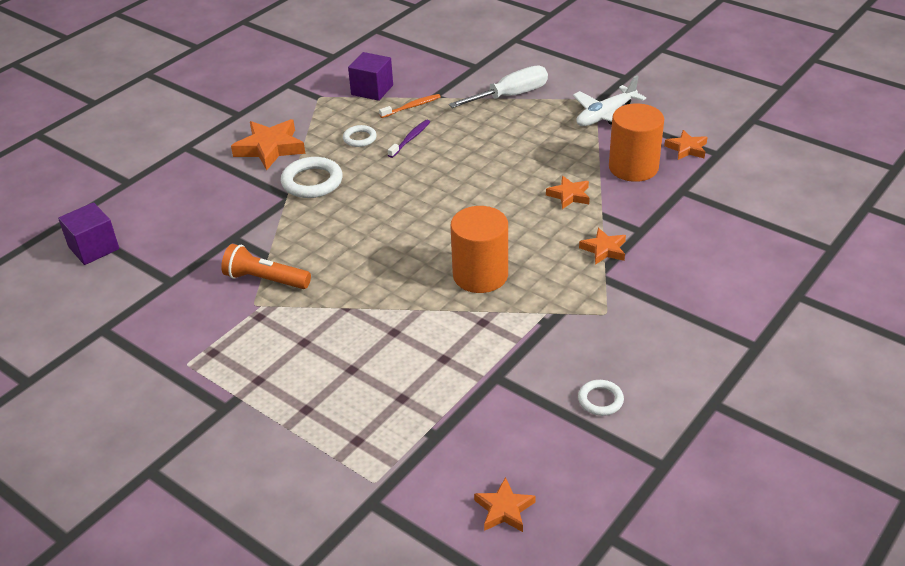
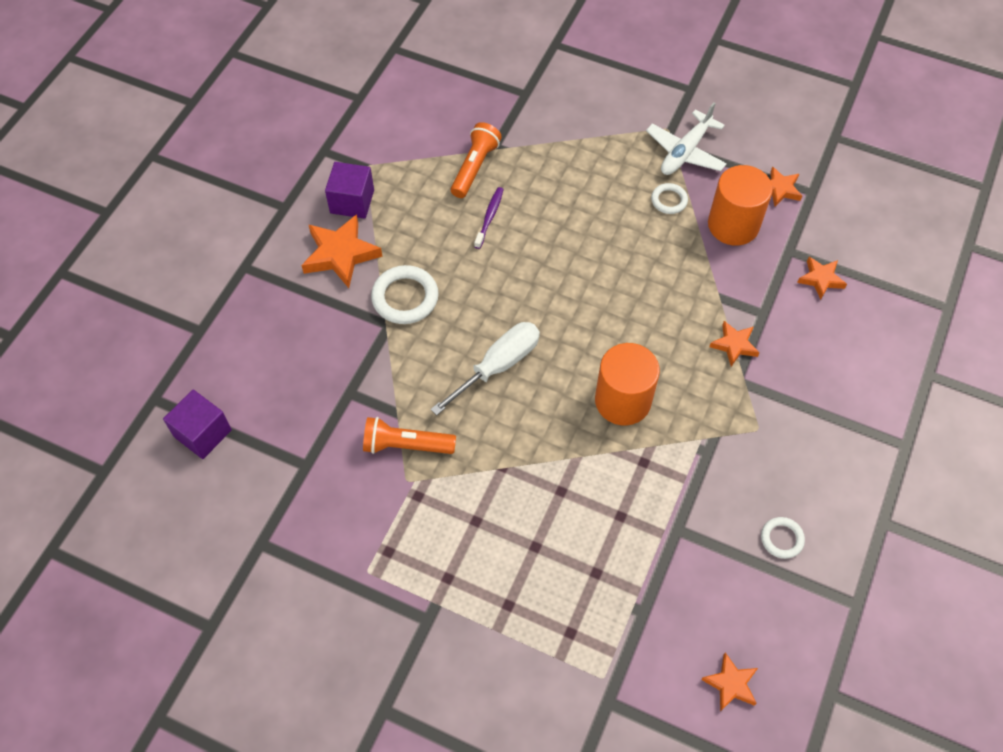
camera: 15 degrees left, 20 degrees up
(360, 138) = (434, 224): white ring -> white ring (669, 200)
(372, 90) = (422, 147): purple cube -> purple cube (352, 201)
(412, 107) = (475, 167): orange toothbrush -> orange flashlight
(510, 96) = (576, 135): white screwdriver -> white screwdriver (498, 366)
(569, 195) = (679, 275): orange star -> orange star (820, 279)

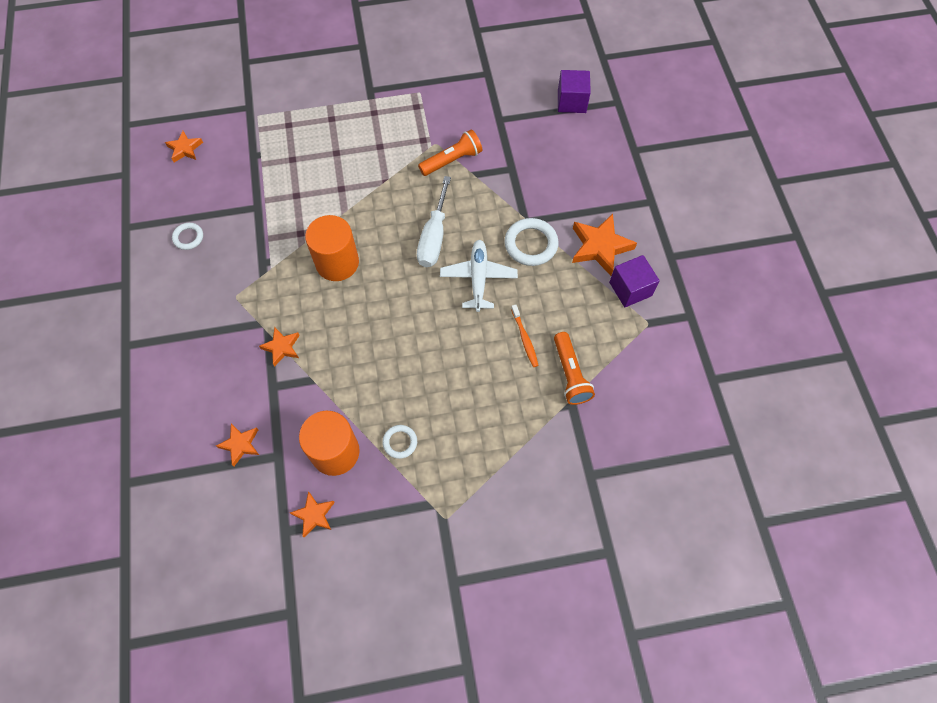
camera: 145 degrees right, 5 degrees up
(489, 217) = (525, 339): purple toothbrush -> orange toothbrush
(685, 152) = (415, 502): white plane -> white plane (478, 278)

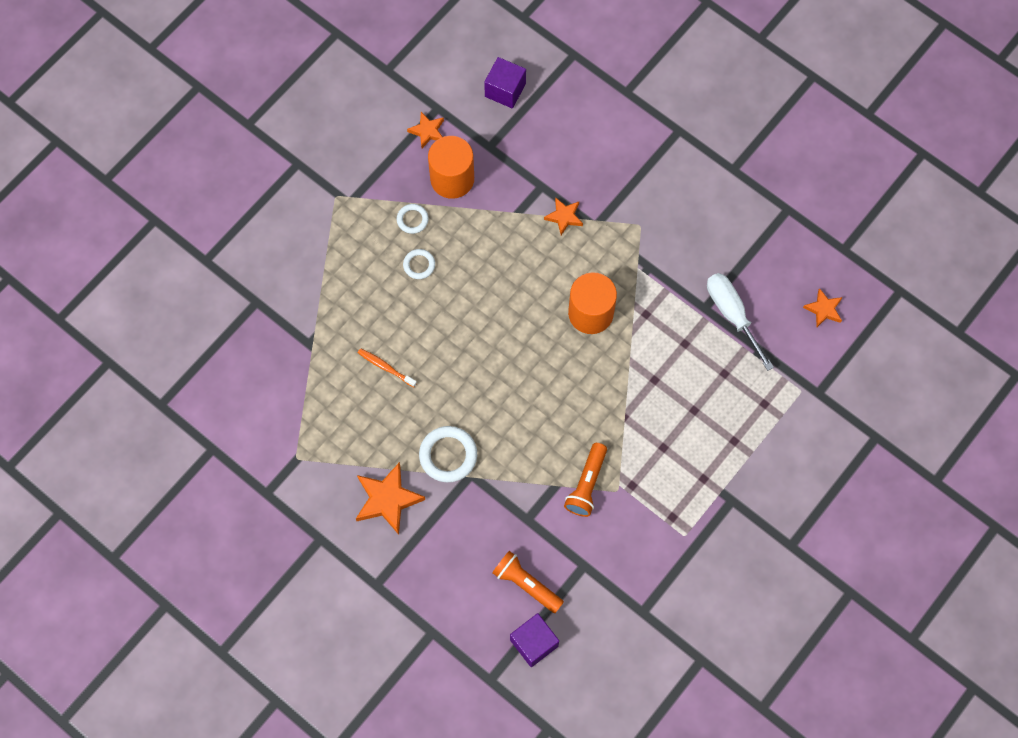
camera: 140 degrees right, 5 degrees up
(188, 237) = (729, 240): white ring -> white ring (419, 265)
(240, 444) = (523, 133): orange star -> none
(434, 237) = (534, 397): white screwdriver -> white screwdriver (732, 314)
(478, 278) = (465, 390): white plane -> none
(570, 374) = (327, 366): orange flashlight -> orange flashlight (526, 584)
(630, 289) = (333, 479): purple cube -> purple cube (505, 90)

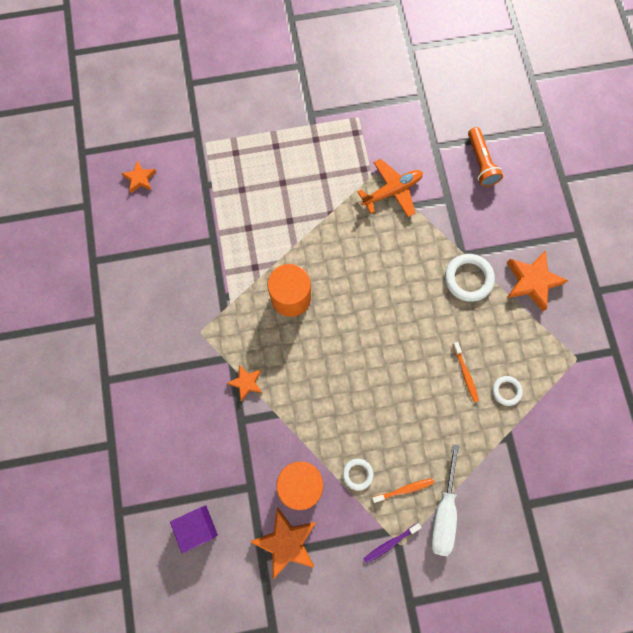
camera: 140 degrees left, 5 degrees up
(345, 191) = (390, 543): none -> purple toothbrush
(365, 237) = (404, 489): none -> orange toothbrush
(419, 265) = (381, 433): white ring -> white ring (506, 391)
(427, 131) = (286, 542): orange star -> orange star, size x1.72
(534, 643) = (503, 127): purple cube -> none
(586, 484) = (392, 191): orange flashlight -> orange plane
(732, 314) = (200, 222): white screwdriver -> white screwdriver (443, 512)

